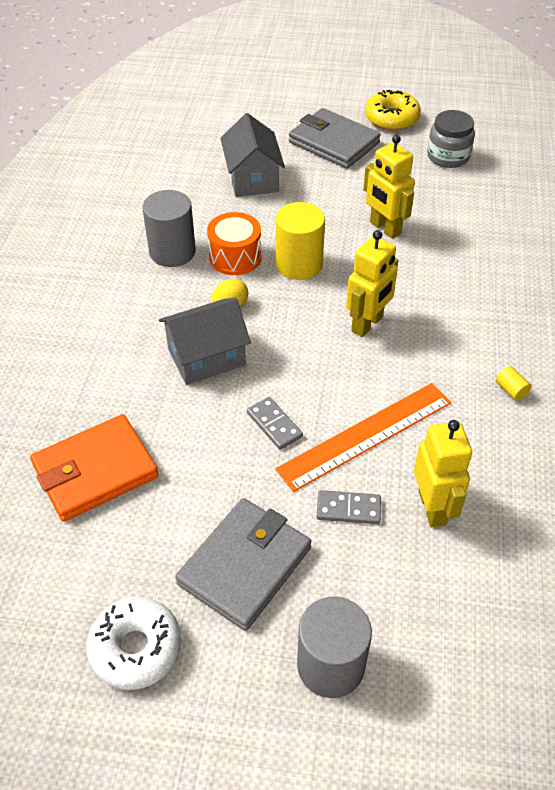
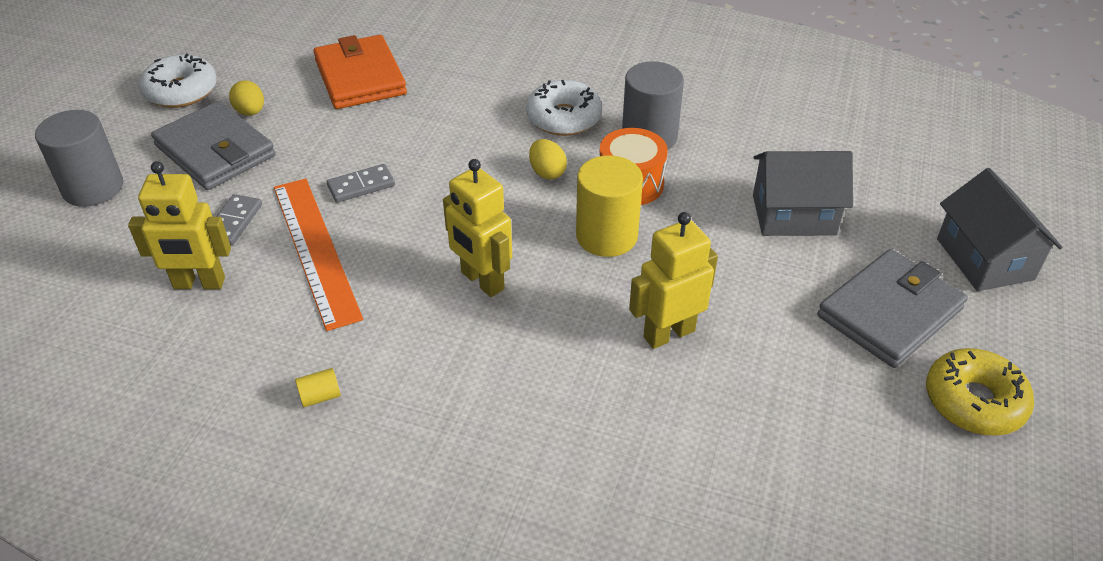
camera: 100 degrees right, 5 degrees down
(152, 304) = (564, 118): none -> white donut
(170, 556) = (250, 112): none -> yellow egg
(206, 357) = (473, 149): grey house -> grey house (984, 259)
(448, 156) = (858, 458): grey jar -> none

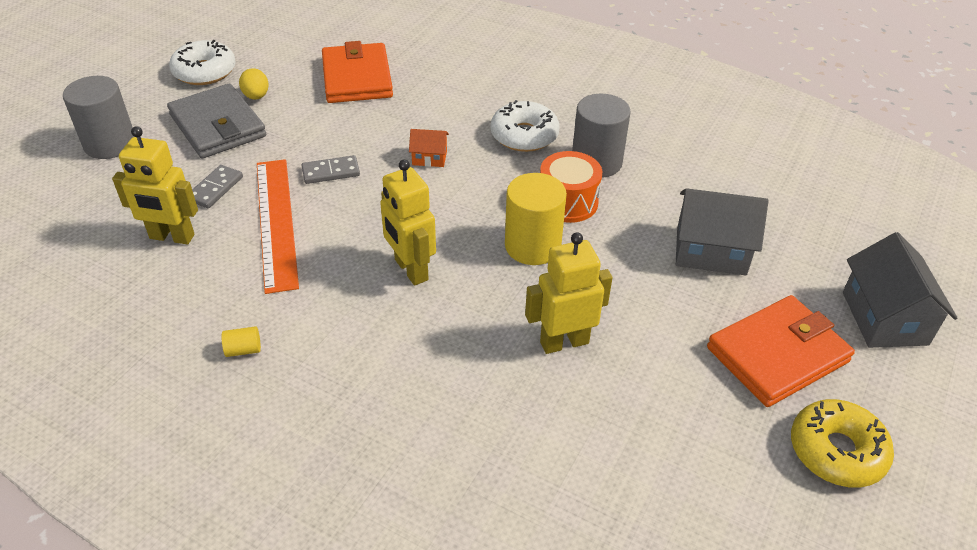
camera: 10 degrees right, 0 degrees up
(467, 156) = (429, 158): none -> orange house
(547, 172) = (495, 182): yellow egg -> none
(890, 312) = (777, 355): grey wallet -> orange wallet

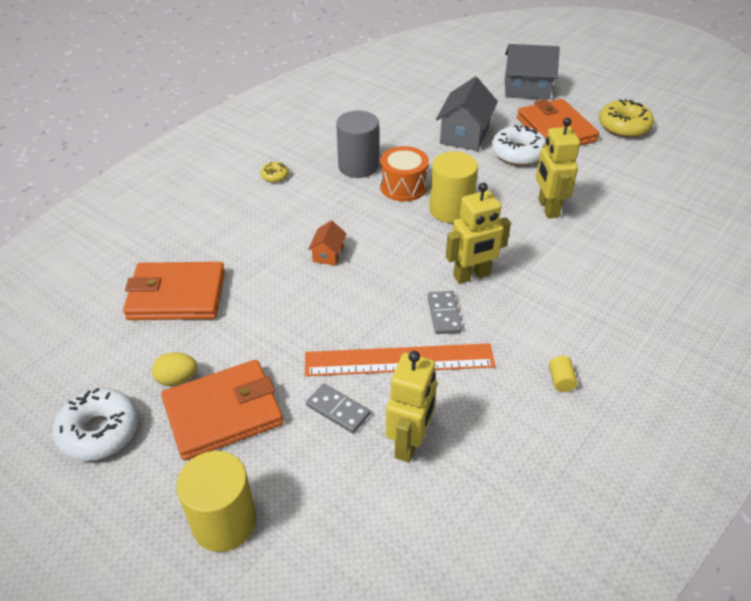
camera: 80 degrees left, 0 degrees up
(110, 144) = (224, 522): grey cylinder -> yellow cylinder
(217, 126) = (223, 413): grey wallet -> orange wallet
(331, 172) = (332, 320): grey domino -> grey domino (444, 314)
(524, 135) = (312, 197): white donut -> white donut (518, 153)
(555, 105) = (275, 176): none -> yellow donut

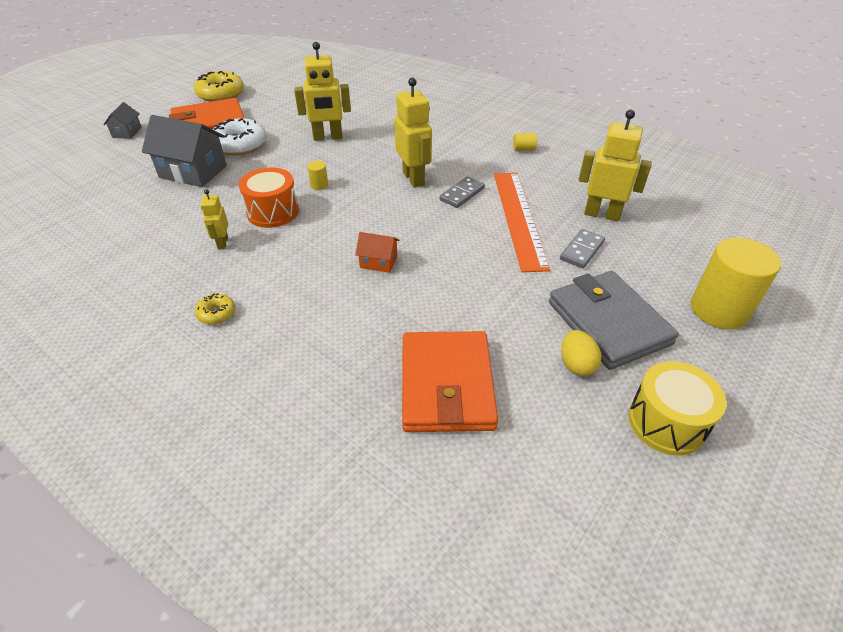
camera: 90 degrees left, 0 degrees up
(99, 431) = (666, 422): white donut -> yellow drum
(223, 413) = (608, 323): orange wallet -> grey wallet
(358, 166) = (222, 243): grey cylinder -> yellow robot
(444, 314) = (462, 194): grey domino -> grey domino turned 45 degrees counterclockwise
(450, 210) = (319, 185): yellow cylinder -> yellow cylinder, size x0.41
(526, 89) = (127, 132): grey house -> grey house, size x0.51

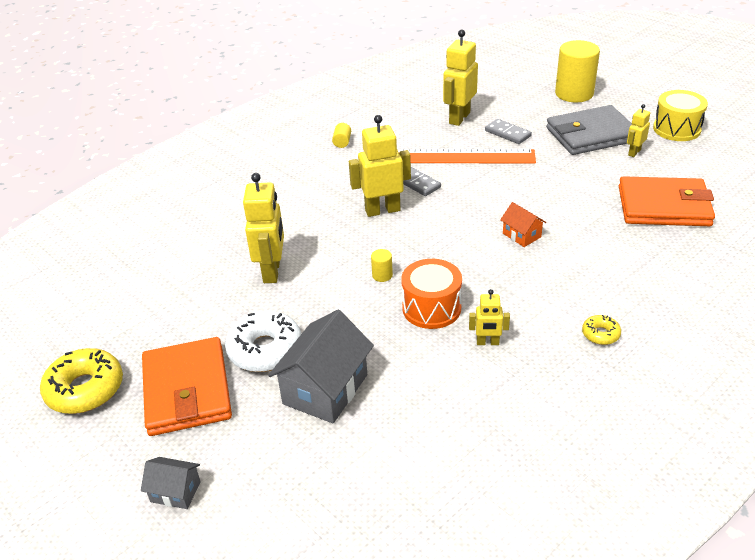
camera: 80 degrees left, 5 degrees down
(378, 262) = (521, 235): orange house -> orange house turned 60 degrees counterclockwise
(576, 364) = (634, 152): yellow egg -> yellow robot

